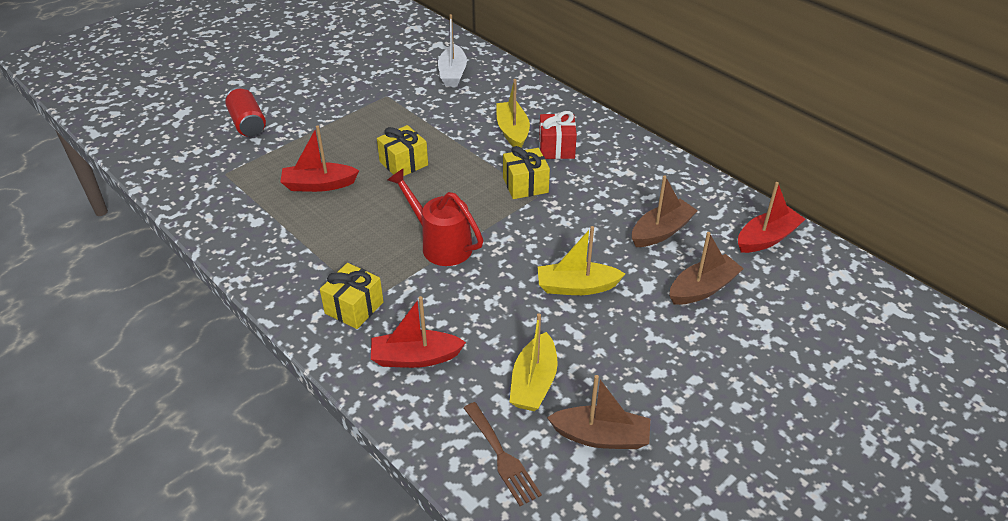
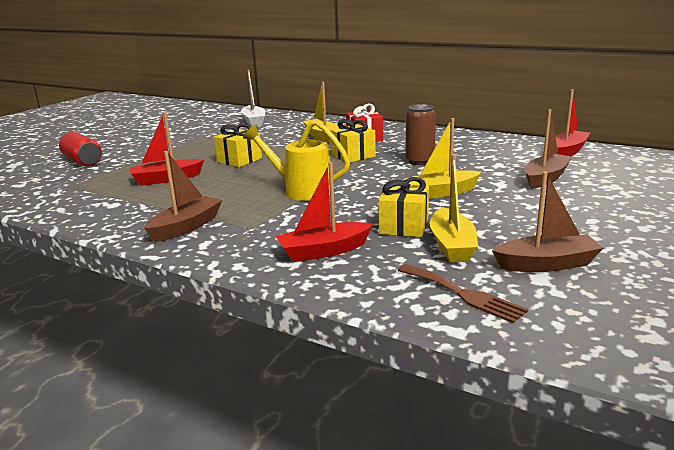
camera: 15 degrees left, 20 degrees down
(354, 307) = (240, 234): yellow gift -> yellow gift (403, 226)
(440, 244) = (301, 190): red watering can -> yellow watering can
(590, 216) = (420, 161): none -> brown can
(661, 231) = (484, 160): brown boat -> brown boat (186, 227)

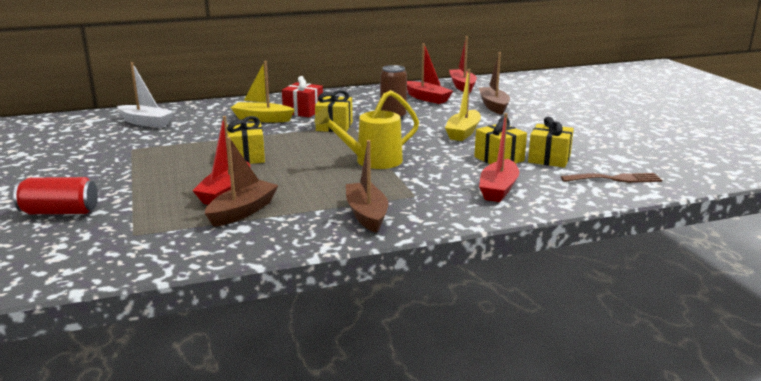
camera: 50 degrees left, 0 degrees up
(452, 245) = (549, 159): yellow boat -> yellow gift
(497, 154) = (427, 98): none -> red boat
(546, 264) = (608, 151): brown boat -> brown boat (242, 211)

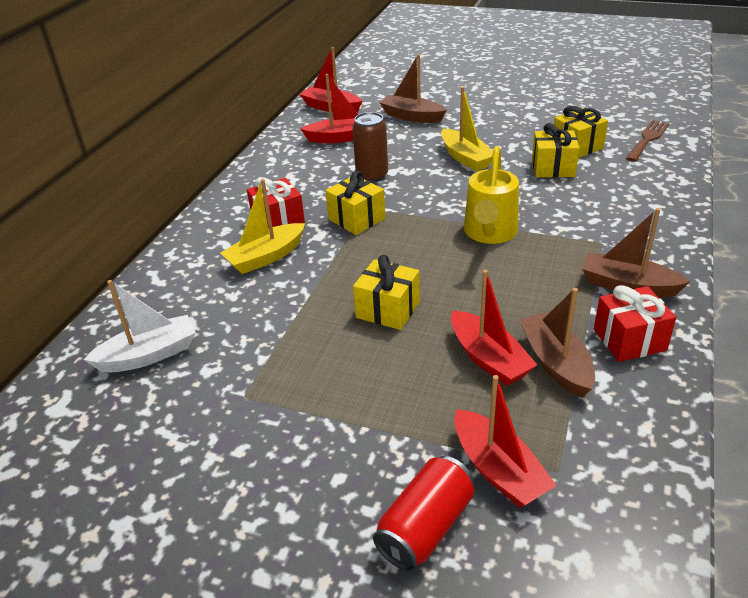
camera: 50 degrees left, 15 degrees up
(296, 228) = (629, 340): none -> red gift
(498, 189) = (624, 196): red boat -> red boat (498, 470)

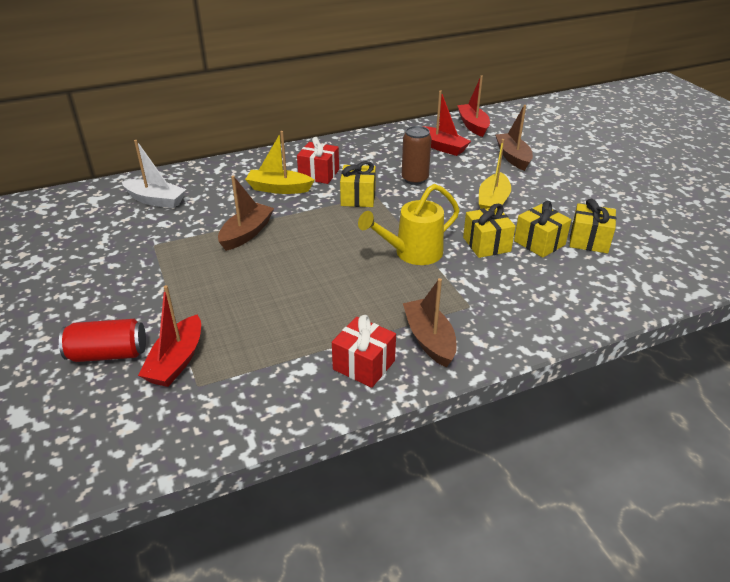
camera: 45 degrees right, 0 degrees up
(388, 309) = (280, 253): yellow gift -> yellow gift (486, 244)
(488, 358) = (275, 312): red boat -> none
(555, 363) = (301, 342): brown boat -> brown boat (246, 233)
(647, 139) = (661, 269): brown fork -> none

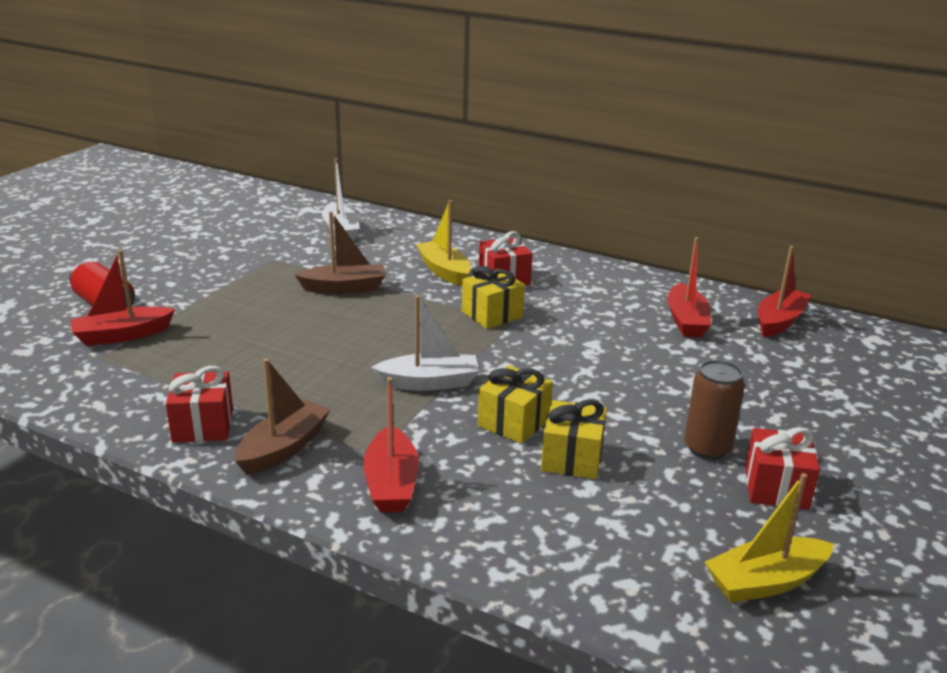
camera: 50 degrees right, 10 degrees down
(412, 253) = (429, 383): yellow watering can -> white boat
(414, 179) = (584, 331): brown can -> brown can (707, 448)
(493, 202) = (616, 395): yellow boat -> yellow boat (765, 582)
(509, 313) = (391, 483): none -> red boat
(513, 157) = (751, 374): brown boat -> none
(589, 240) = (635, 495): yellow gift -> none
(614, 201) = (776, 488): none -> red gift

